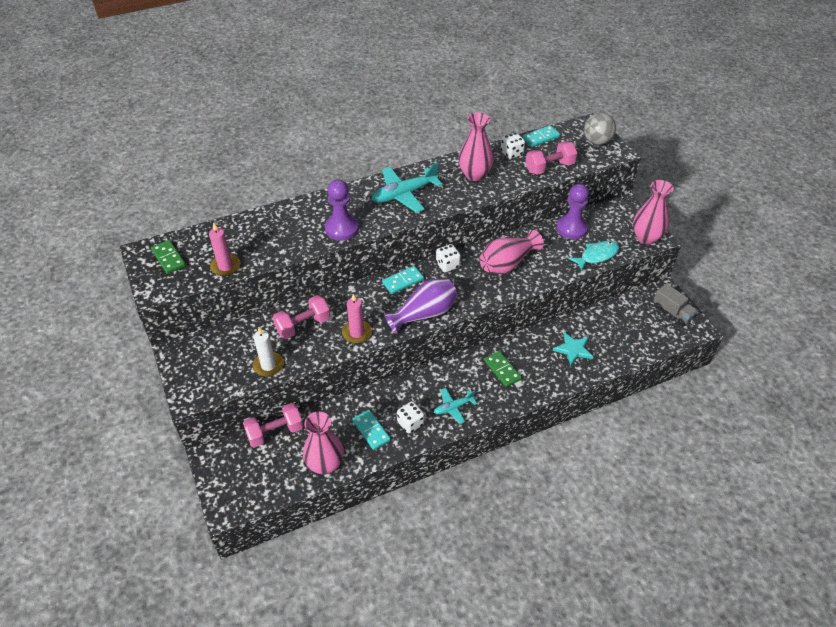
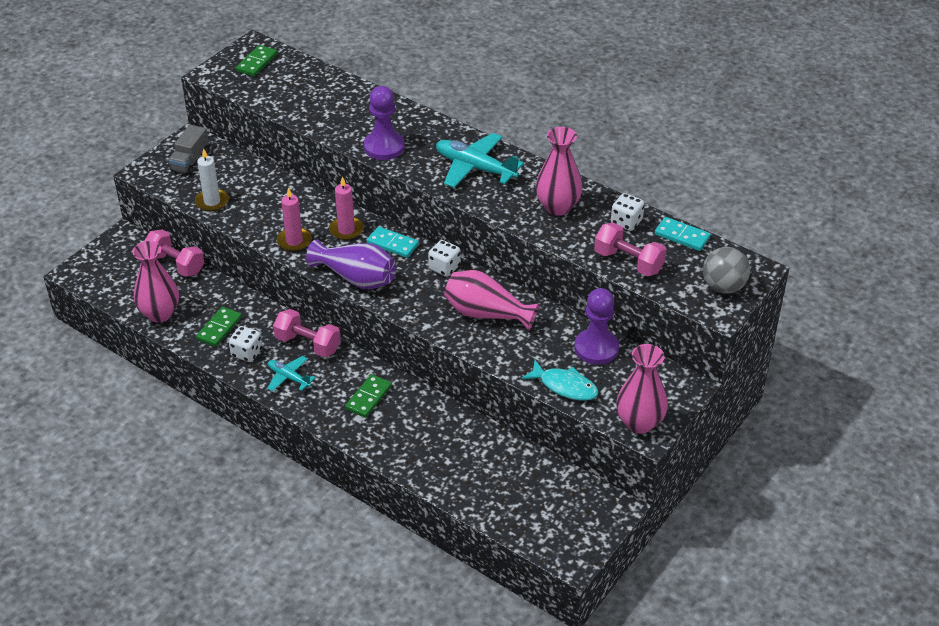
camera: 60 degrees right, 5 degrees down
(225, 266) = (272, 99): pink candle -> pink candle (346, 230)
(303, 325) = (278, 201): pink dumbbell -> pink dumbbell (308, 344)
(371, 431) = (219, 328): turquoise domino -> green domino
(573, 349) = (444, 448): turquoise star -> none
(672, 312) = (583, 525): grey truck -> grey truck (190, 161)

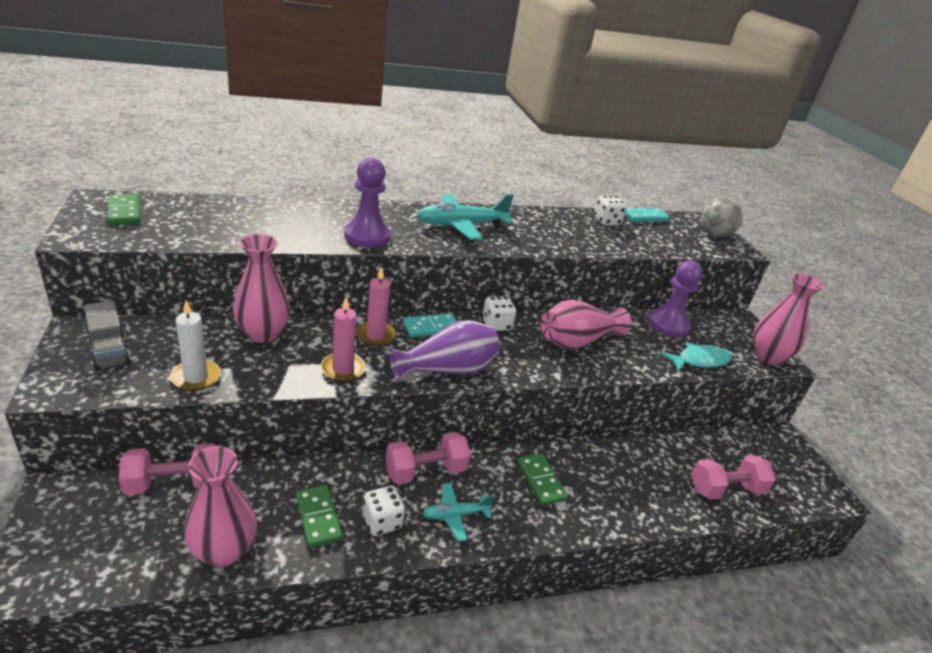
camera: 55 degrees left, 10 degrees down
(557, 207) = (556, 228): pink vase -> pink vase (263, 333)
(628, 262) = (652, 243): pink dumbbell -> pink dumbbell (725, 489)

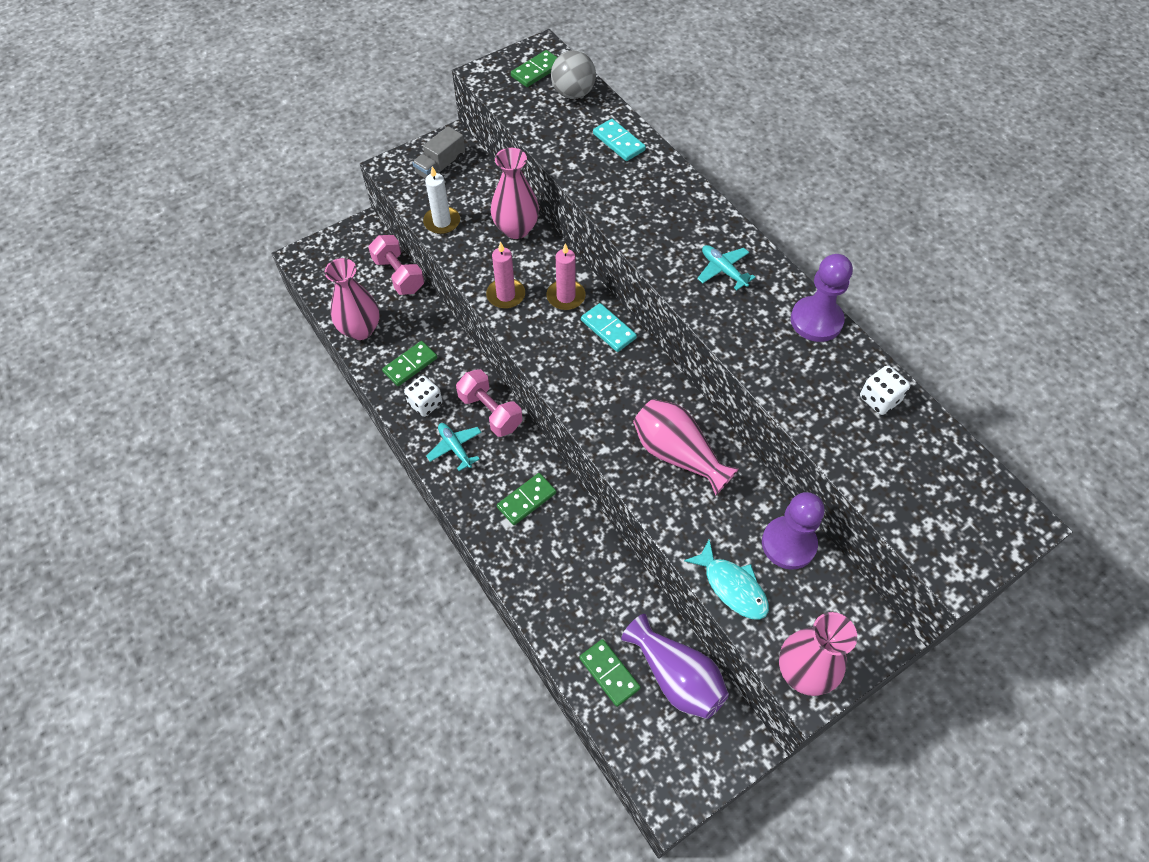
camera: 75 degrees right, 25 degrees up
(367, 236) = (630, 214): purple pawn -> purple pawn (816, 320)
(447, 370) = (552, 362): purple vase -> purple vase (676, 676)
(461, 225) = (723, 270): turquoise plane -> turquoise plane, size x0.57
(496, 325) = (653, 377): white dice -> none
(644, 217) = (944, 441): turquoise domino -> turquoise domino (619, 142)
(714, 235) = (973, 536): grey ball -> grey ball (573, 93)
(725, 489) = (609, 673): pink dumbbell -> green domino

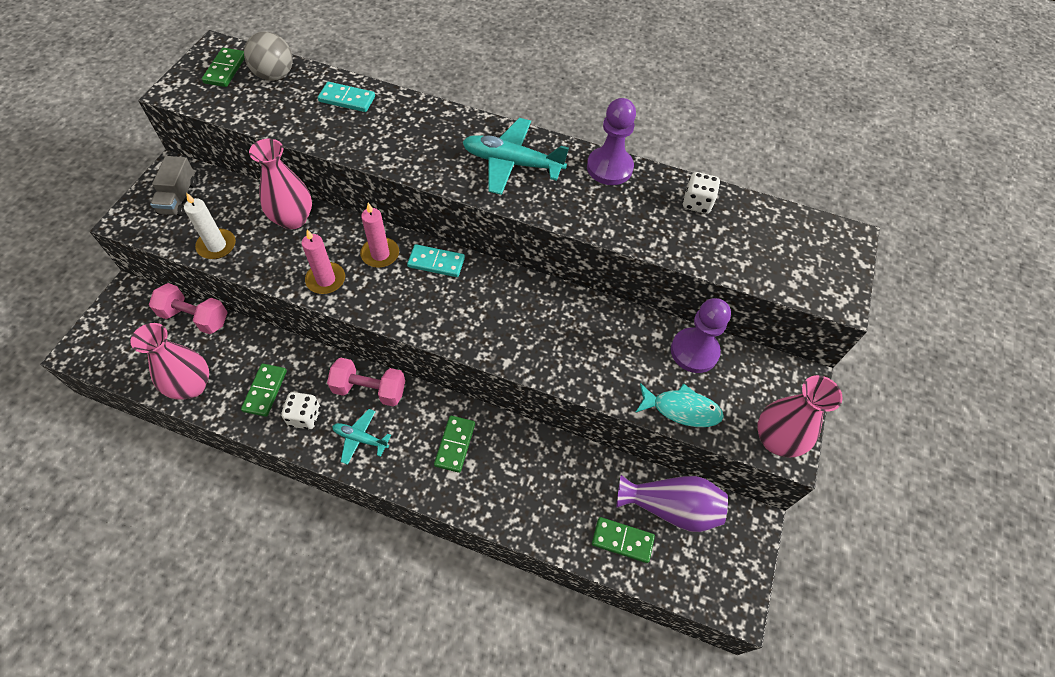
camera: 40 degrees left, 0 degrees up
(677, 454) = (566, 332): pink vase -> none
(723, 270) = (512, 163): turquoise plane -> turquoise plane, size x1.77

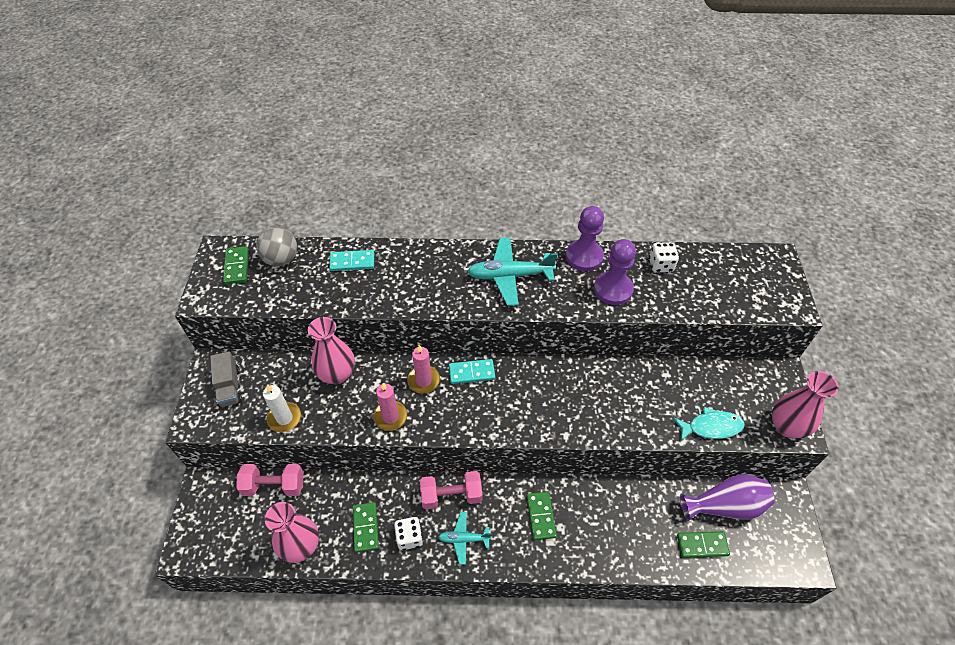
camera: 15 degrees left, 5 degrees down
(694, 351) = (698, 378): purple pawn -> purple pawn (613, 289)

